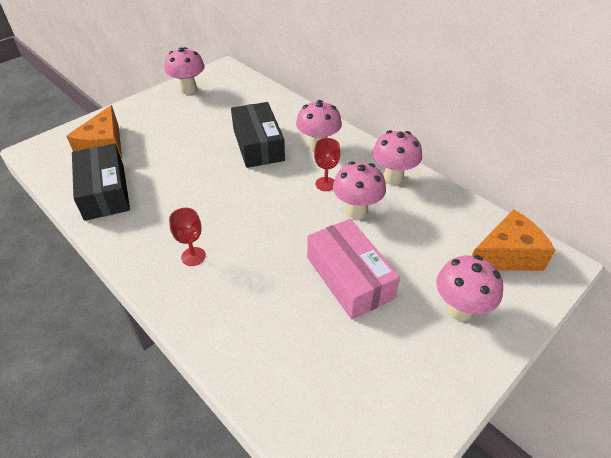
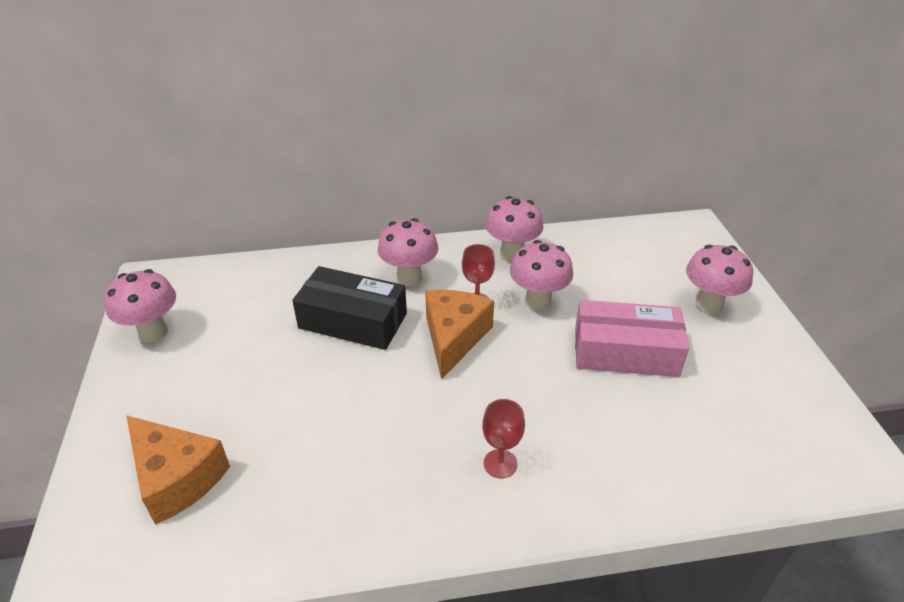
camera: 55 degrees left, 5 degrees down
(104, 191) = (286, 513): black box -> none
(506, 255) = (666, 246): orange cheese -> orange cheese (454, 338)

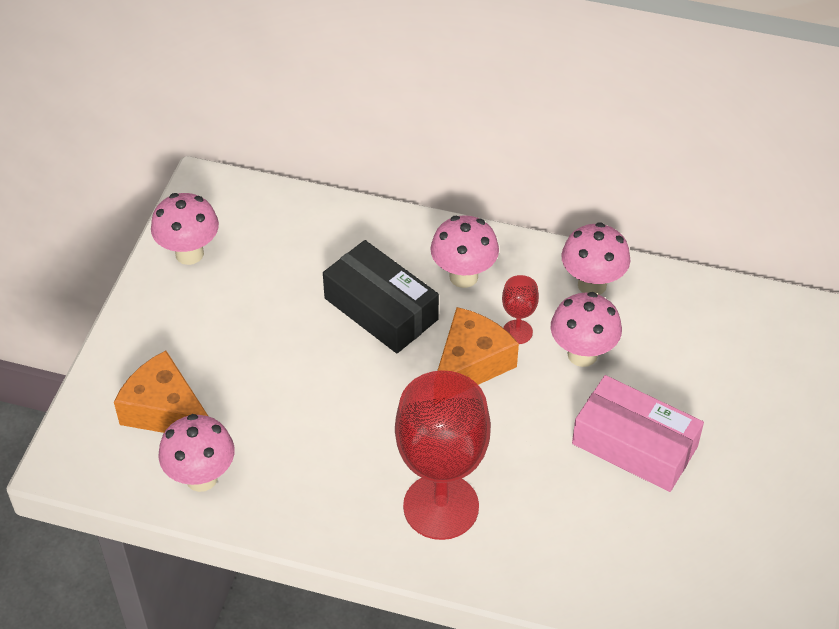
camera: 25 degrees right, 10 degrees up
(176, 478) = (165, 411): orange cheese -> orange cheese turned 150 degrees clockwise
(500, 463) = (441, 506): red goblet -> red goblet, size x2.30
(709, 305) = (768, 426): pink mushroom -> pink mushroom (201, 478)

